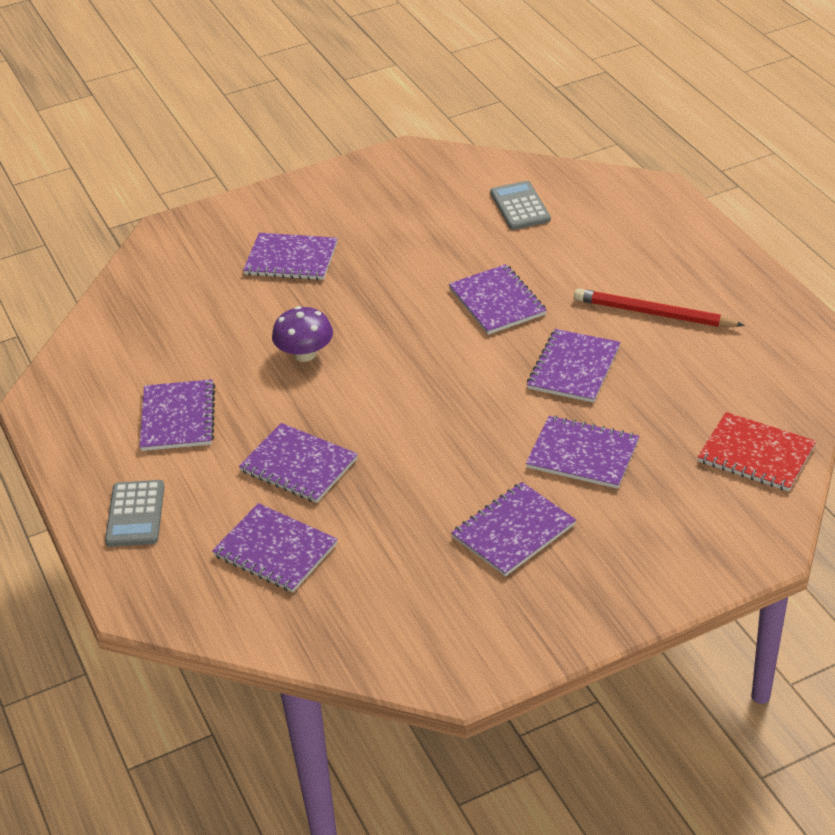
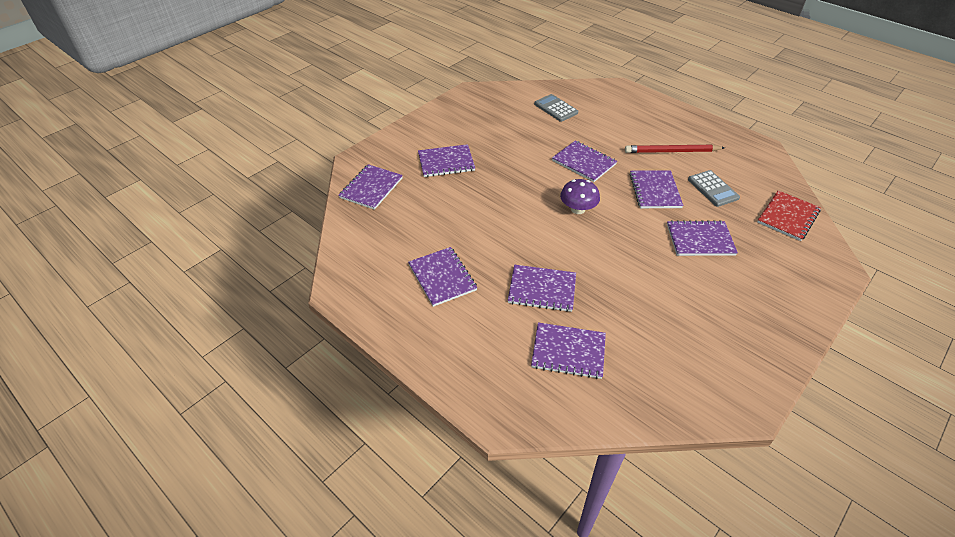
camera: 25 degrees left, 5 degrees up
(135, 514) = (458, 353): grey calculator -> grey calculator (713, 189)
(305, 354) = (495, 217): purple mushroom -> purple mushroom (578, 209)
(513, 531) = (700, 297): purple notebook -> purple notebook (371, 188)
(756, 454) = (788, 217): red notebook -> red notebook turned 60 degrees counterclockwise

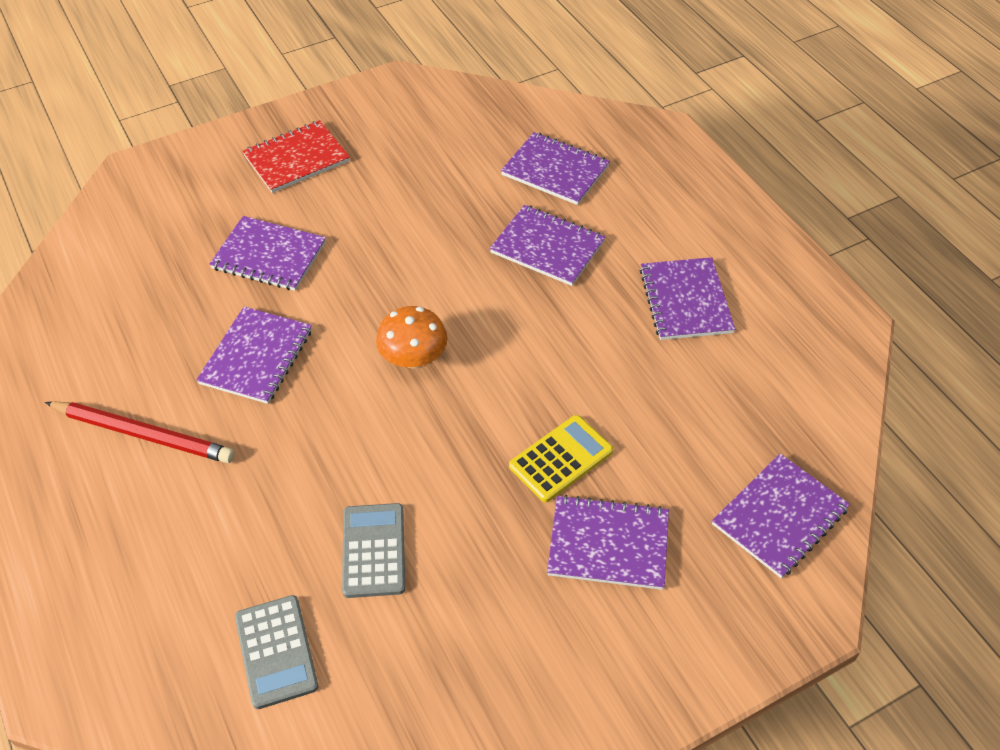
camera: 160 degrees left, 5 degrees up
(480, 186) = (561, 459): none -> yellow calculator
(578, 209) = (413, 358): purple mushroom -> orange mushroom
(584, 162) = (331, 458): purple notebook -> none
(713, 189) = (158, 332): grey calculator -> grey calculator (373, 550)
(788, 217) = (102, 254): red notebook -> red notebook (296, 158)

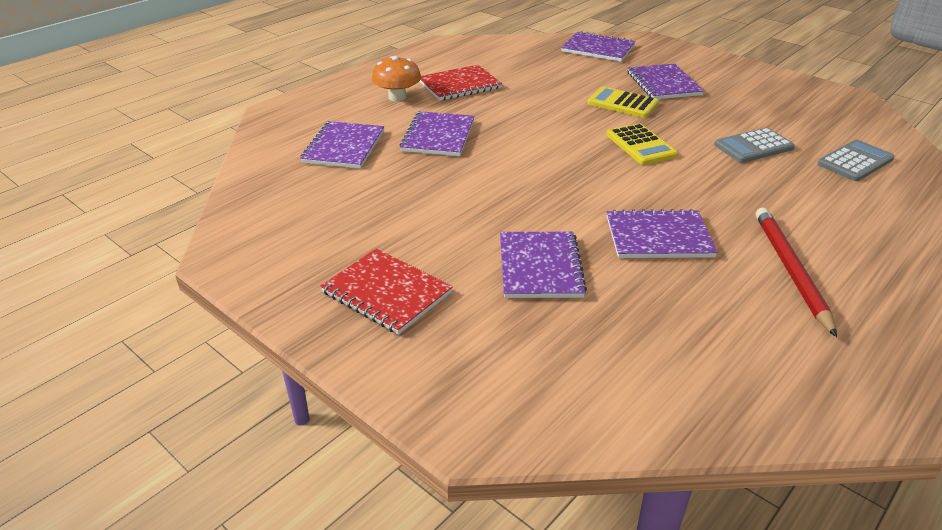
camera: 110 degrees left, 15 degrees down
(413, 358) = (592, 166): orange mushroom -> orange mushroom (397, 97)
(437, 426) = (640, 145): none -> yellow calculator
(685, 300) = (459, 85): purple notebook -> red notebook

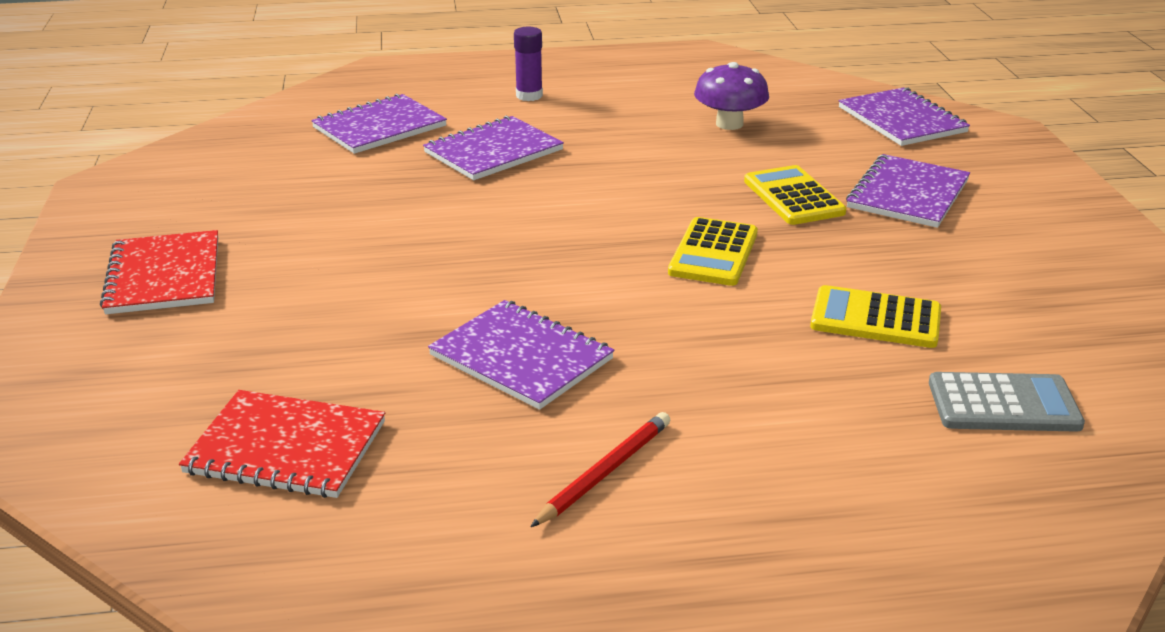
camera: 40 degrees right, 5 degrees down
(397, 97) = (529, 96): orange mushroom -> purple glue stick
(459, 85) = (625, 105): red notebook -> red notebook (286, 448)
(528, 77) = (729, 124): none -> purple mushroom
(540, 267) = (337, 323): purple notebook -> none
(753, 146) = (875, 319): grey calculator -> yellow calculator
(790, 270) = (605, 472): red pencil -> red pencil, size x0.65

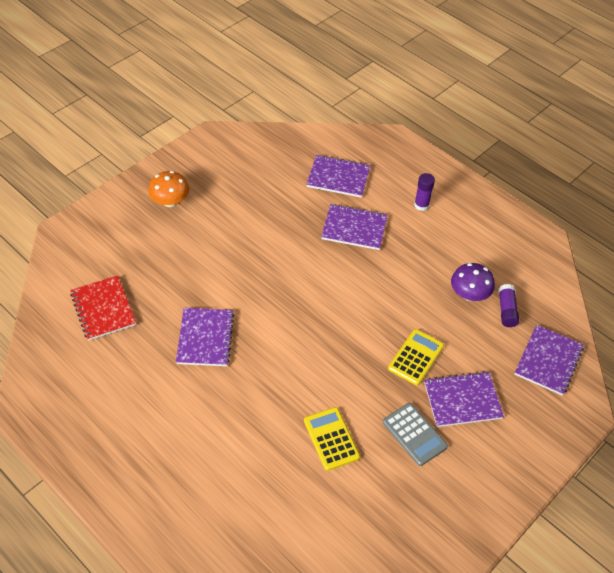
camera: 50 degrees right, 20 degrees up
(164, 276) = (170, 201): red notebook -> orange mushroom
(605, 472) = (156, 404): red pencil -> none
(713, 253) = (336, 355): yellow calculator -> none
(787, 113) = (506, 310): none -> purple glue stick
(1003, 404) = (300, 513): grey calculator -> grey calculator (414, 434)

